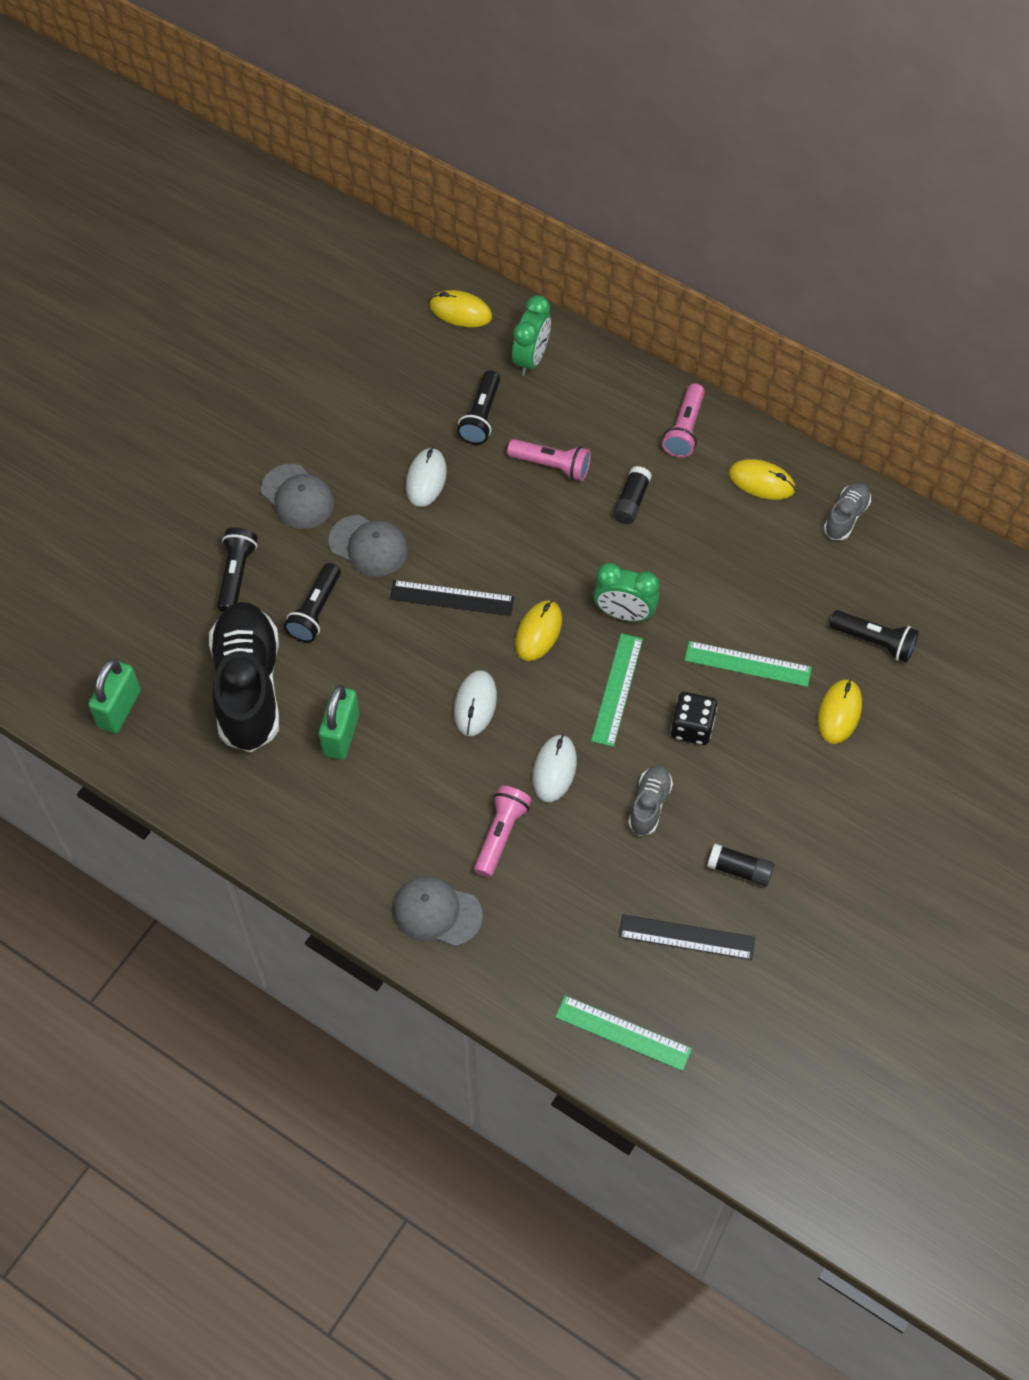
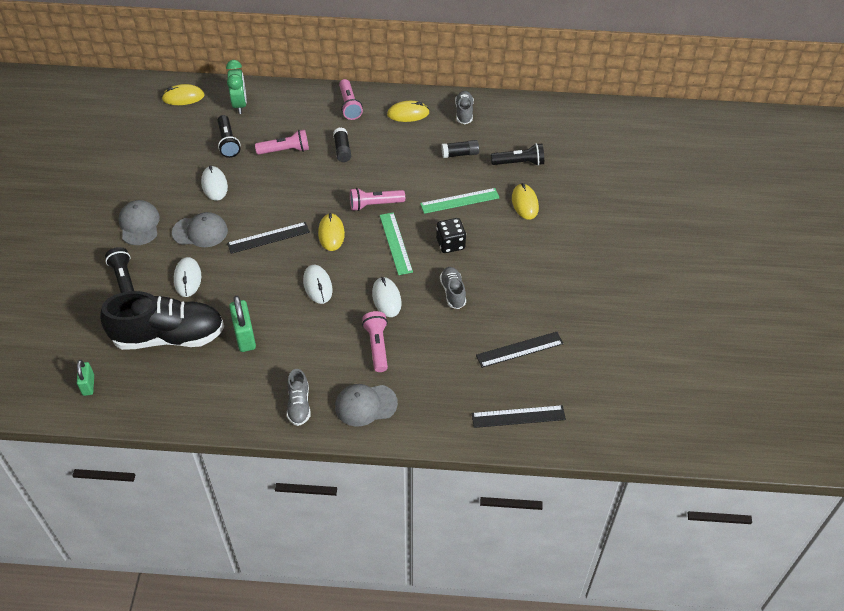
camera: 30 degrees left, 10 degrees down
(119, 708) = (88, 385): green padlock -> green padlock, size x0.64
(248, 687) = (169, 336): black shoe -> black shoe turned 120 degrees clockwise
(297, 497) = (139, 224): grey cap -> grey cap turned 120 degrees counterclockwise
(315, 611) = (187, 278): black flashlight -> white mouse
(354, 868) = (299, 405): none -> grey shoe
(623, 1033) = (518, 416): green ruler -> black ruler
(624, 613) = (374, 205): green clock -> pink flashlight
(739, 869) = (525, 302): black glue stick -> black glue stick (460, 154)

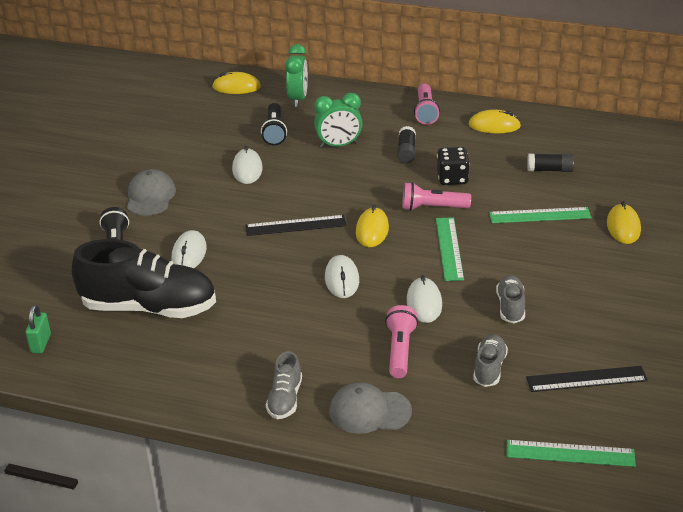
camera: 15 degrees right, 15 degrees down
(200, 232) = (217, 211): grey cap -> none
(245, 336) = (239, 319): green padlock -> none
(285, 150) = (339, 145): pink flashlight -> green clock
(450, 244) = (518, 257): black dice -> black dice (452, 178)
(464, 112) = (563, 131): grey shoe -> grey shoe (489, 368)
(518, 416) = (570, 453): black ruler -> green ruler
(519, 162) = (624, 186): black flashlight -> none

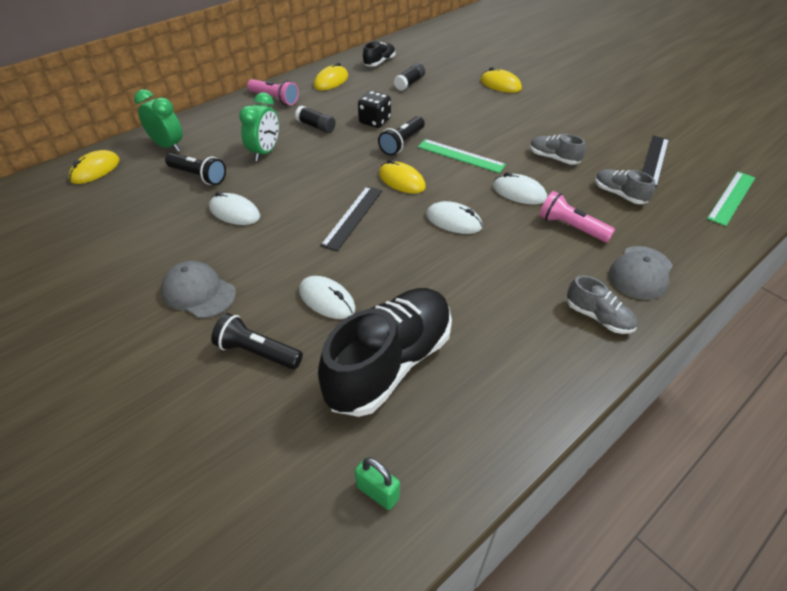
camera: 60 degrees left, 10 degrees up
(432, 208) = (402, 143): pink flashlight -> black flashlight
(540, 215) = (458, 107): green ruler -> none
(569, 136) = (379, 62): none -> black shoe

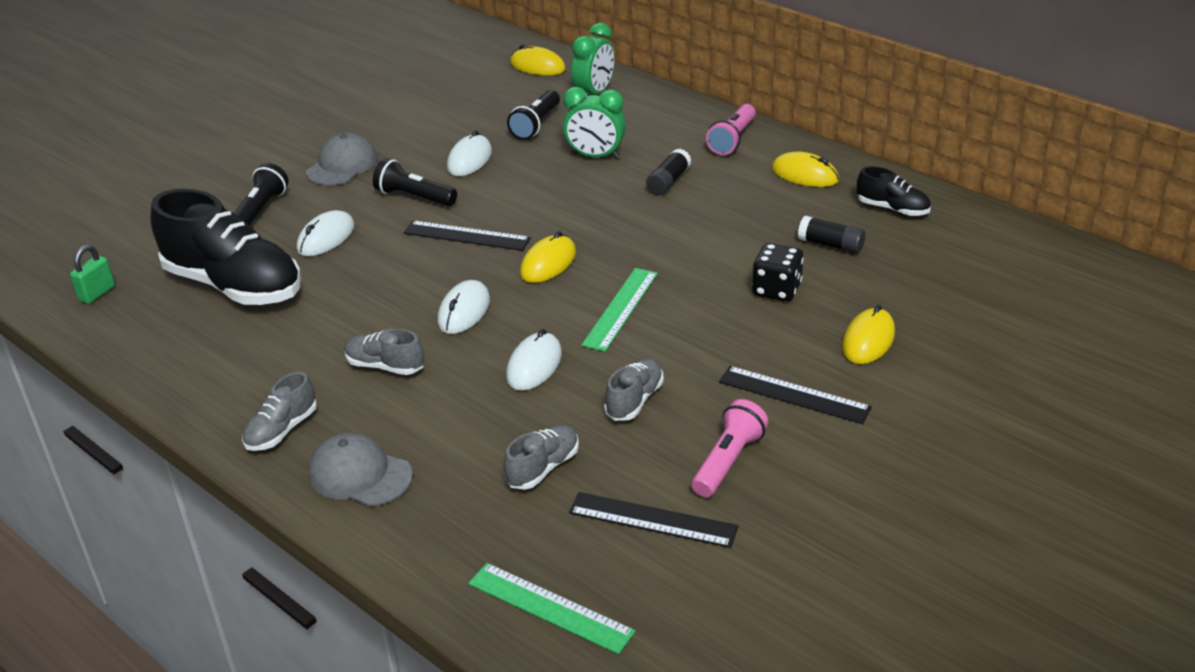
camera: 85 degrees right, 10 degrees down
(374, 121) = (697, 226): black dice -> black dice (776, 290)
(402, 143) = (642, 255): black flashlight -> black flashlight (414, 197)
(518, 261) = (385, 366): none -> grey shoe
(546, 110) = (794, 395): none -> black ruler
(571, 227) = (457, 413): pink flashlight -> pink flashlight (728, 461)

